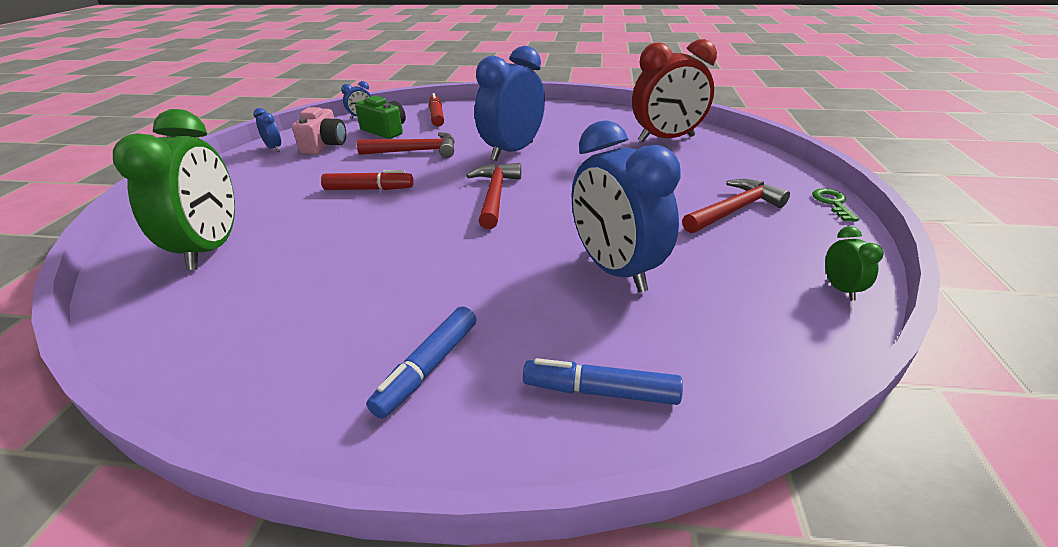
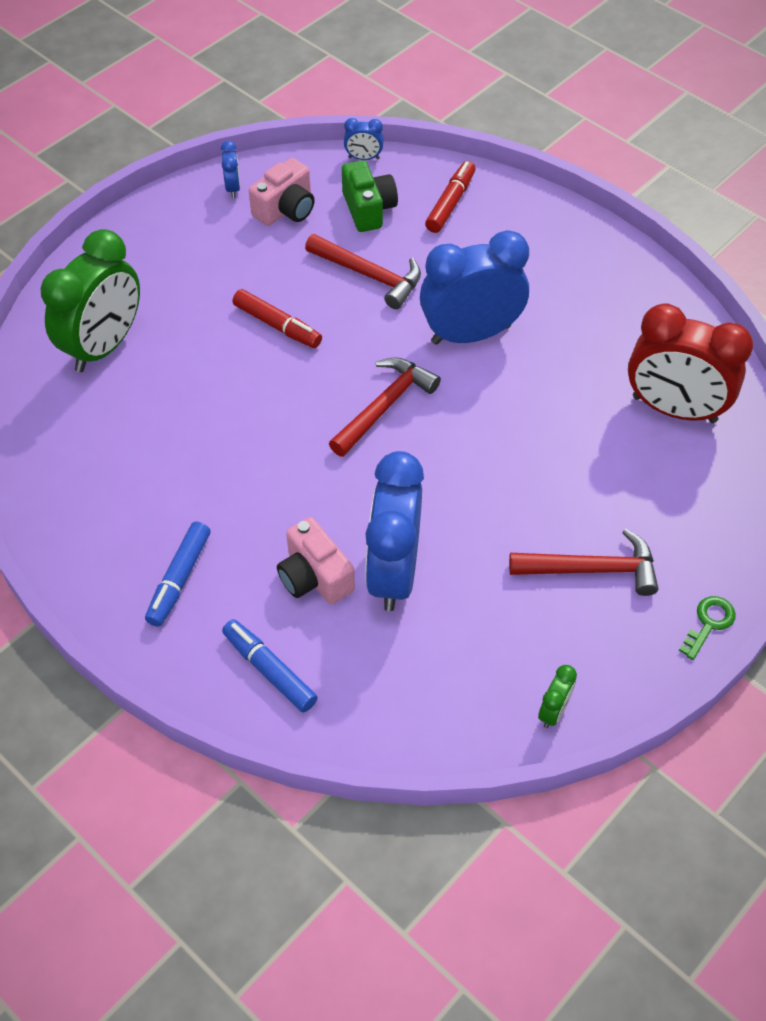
camera: 35 degrees right, 20 degrees up
(427, 368) = (179, 579): blue marker -> blue marker turned 45 degrees counterclockwise
(557, 302) = (314, 577): none -> pink camera

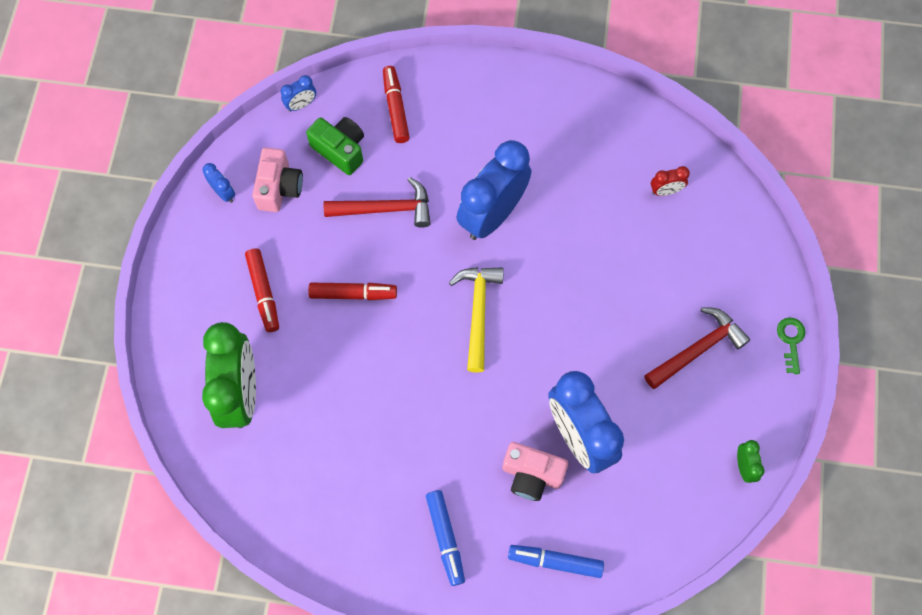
camera: 35 degrees left, 15 degrees up
(197, 280) = (263, 293): none -> red marker
(385, 406) = (478, 312): red hammer -> yellow hammer
(674, 409) = (665, 191): red clock -> red clock, size x0.42

